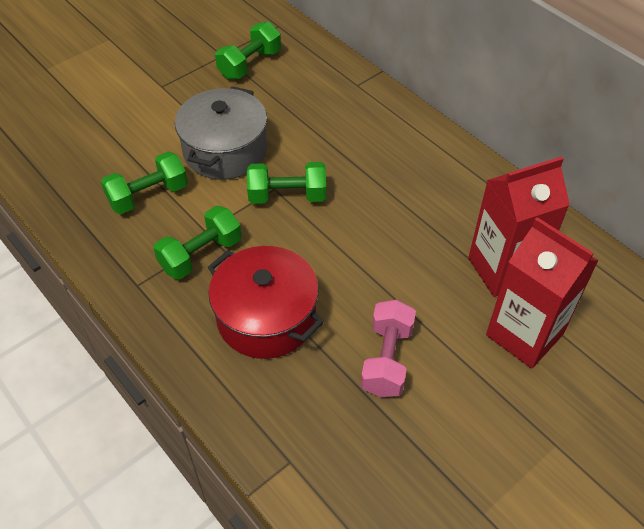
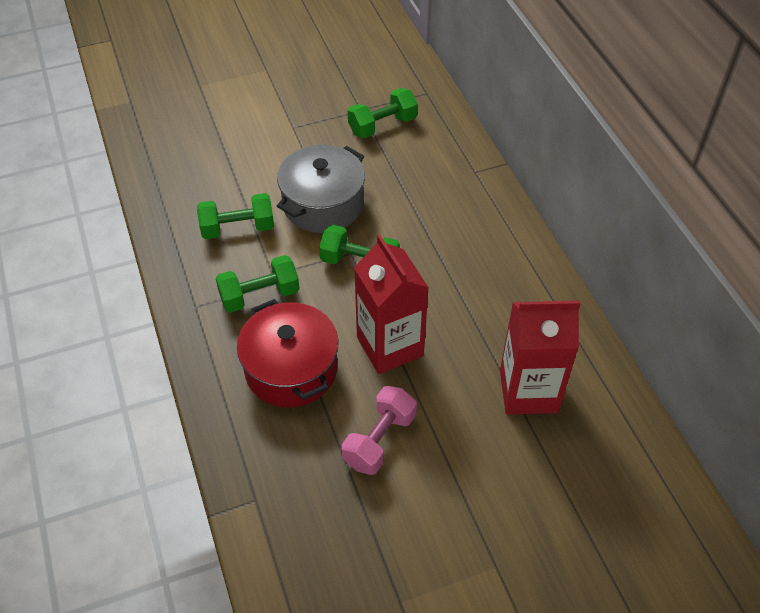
camera: 20 degrees right, 0 degrees up
(524, 334) = (517, 458): red carton -> red carton (390, 346)

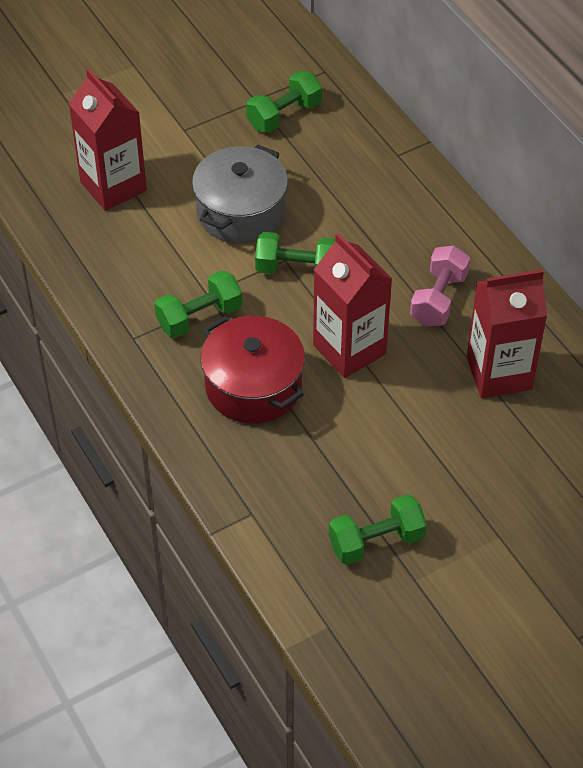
camera: 10 degrees left, 0 degrees up
(218, 168) = (113, 186): none -> red carton
(238, 228) = (155, 250): green dumbbell -> green dumbbell (376, 541)
(379, 440) = (360, 440): pink dumbbell -> pink dumbbell (438, 299)

